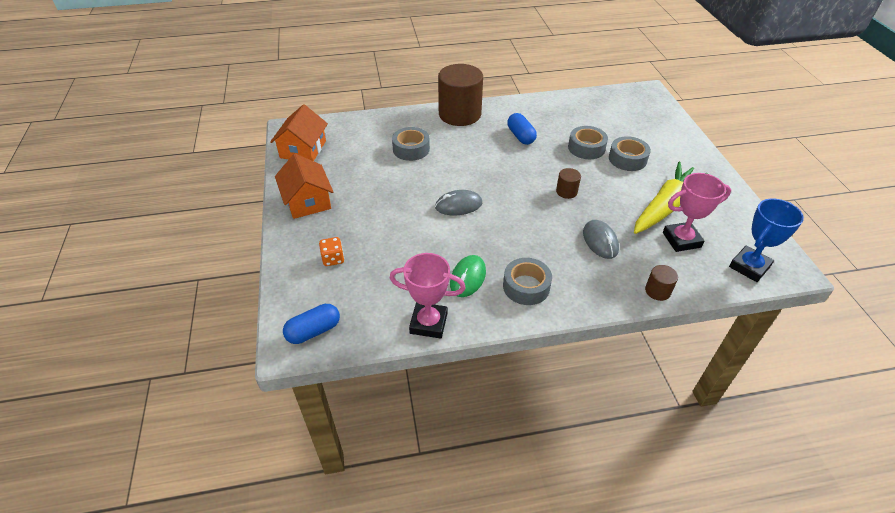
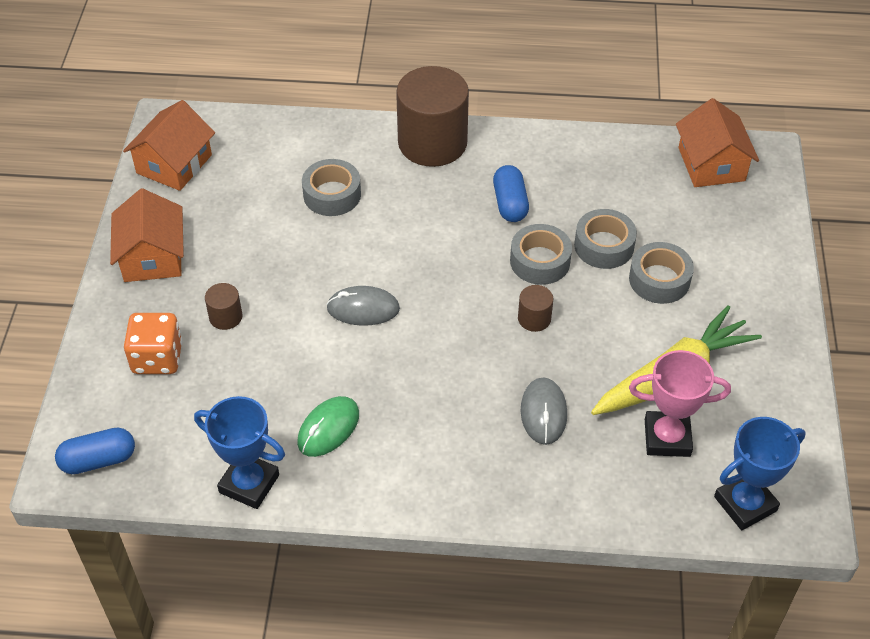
camera: 15 degrees right, 5 degrees up
(333, 259) = (157, 358): orange dice -> orange dice, size x1.60
(428, 323) = (249, 484): pink trophy -> blue trophy
(526, 286) = (403, 460): grey tape -> grey tape (540, 261)
(622, 100) = (711, 164): none -> orange house
(657, 291) = (586, 510): brown cylinder -> brown cylinder (225, 317)

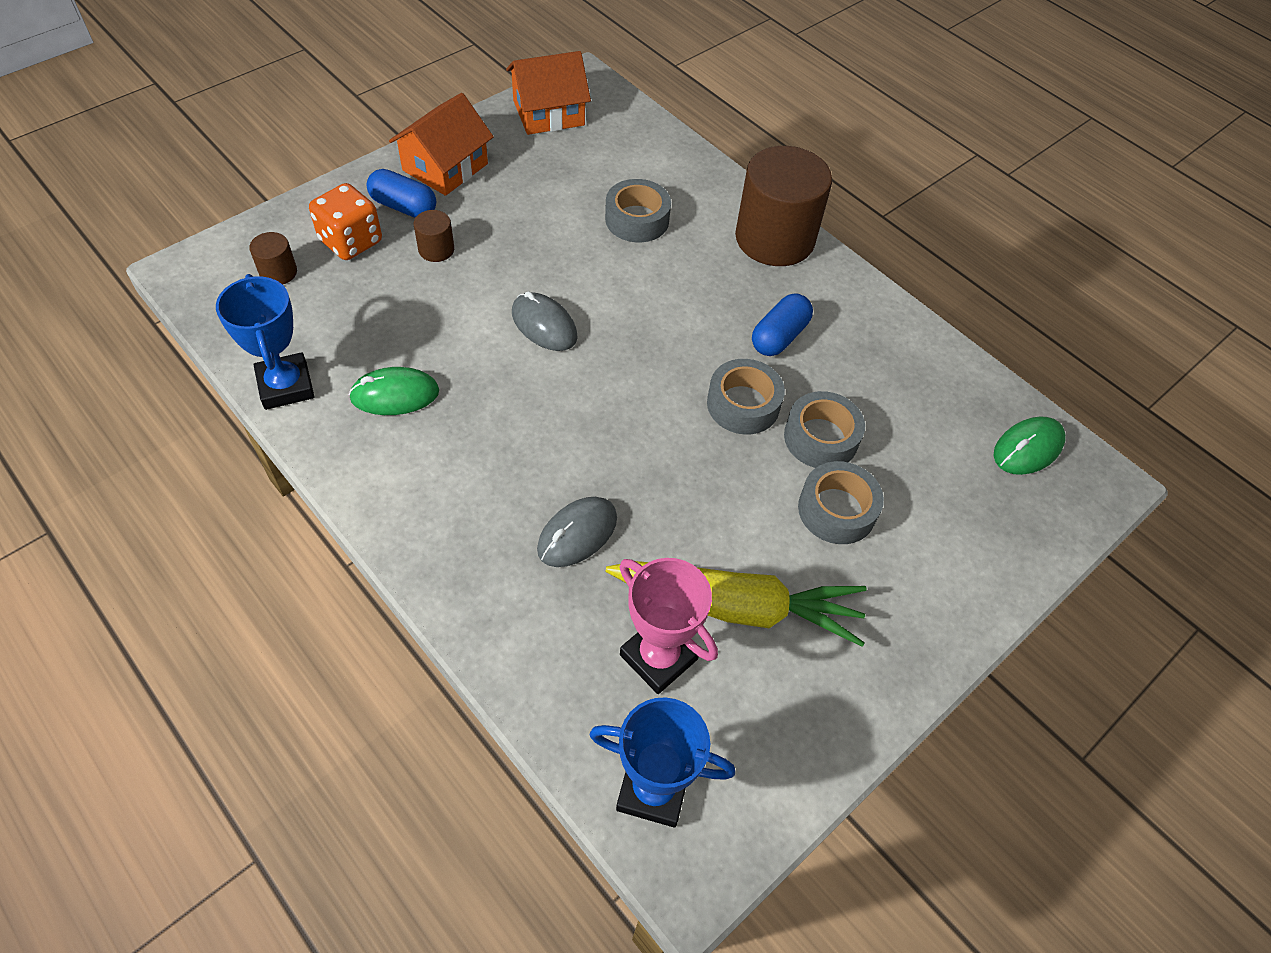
camera: 40 degrees right, 5 degrees up
(98, 460) = (218, 280): blue capsule -> blue capsule (404, 207)
(534, 319) = (674, 448): brown cylinder -> brown cylinder (278, 272)
(711, 164) = (1028, 448): orange house -> green mouse

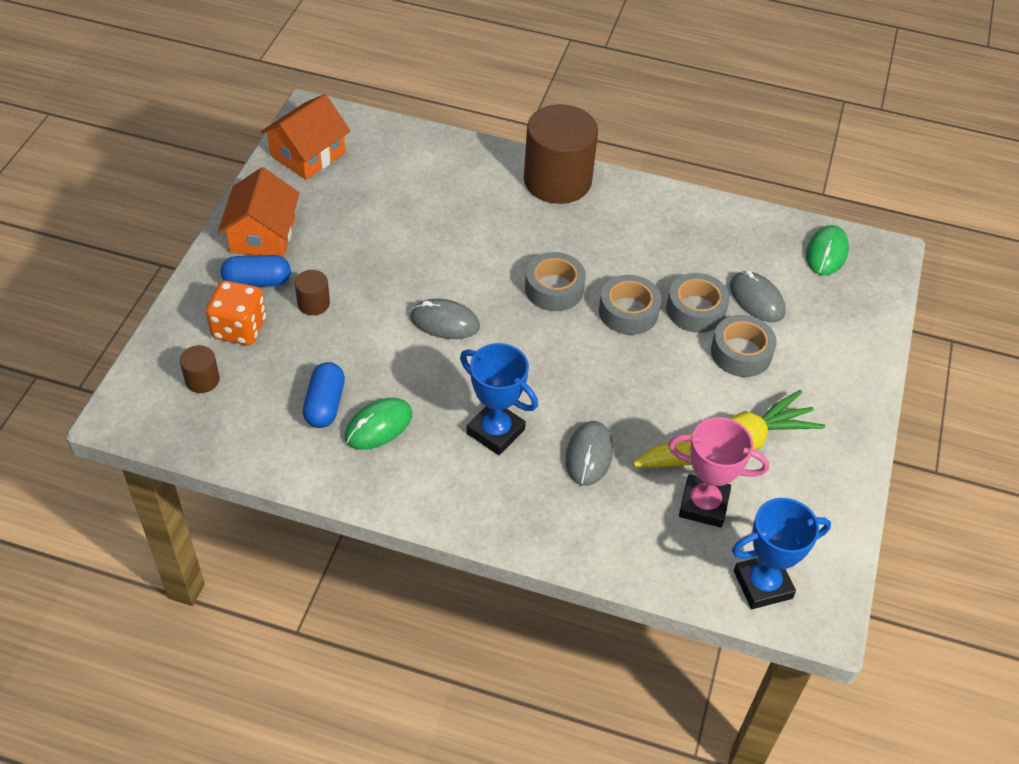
camera: 30 degrees left, 5 degrees down
(286, 386) = (289, 461): blue trophy -> blue trophy (495, 431)
(637, 219) = (447, 210): grey tape -> grey tape (554, 289)
(779, 336) = (615, 252): blue capsule -> blue capsule (325, 404)
(901, 460) = (756, 299): none -> grey mouse

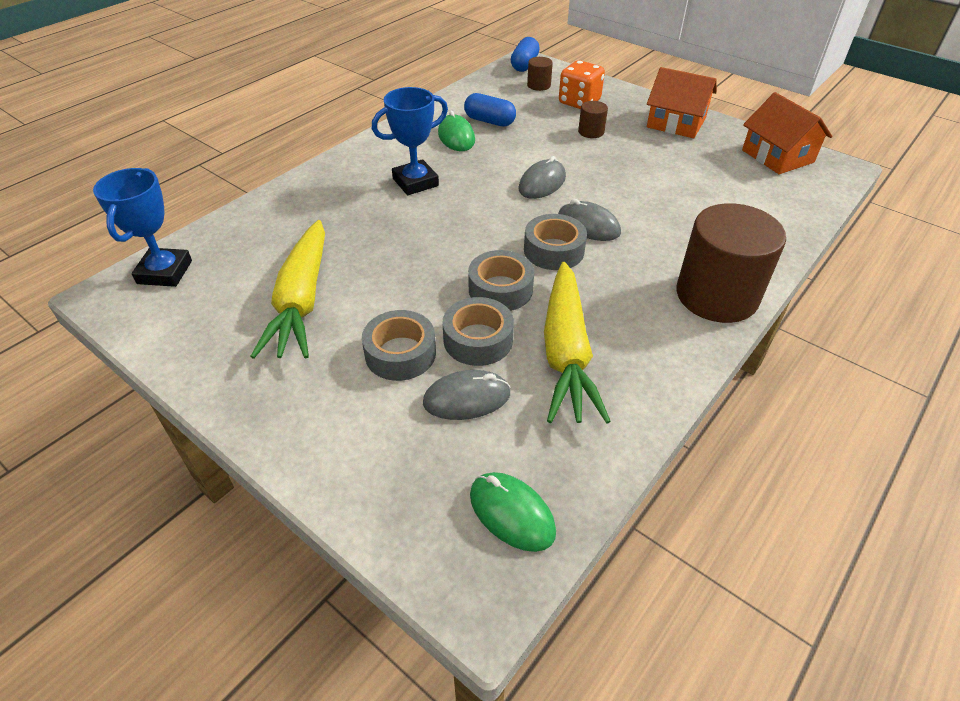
camera: 115 degrees right, 5 degrees down
(257, 281) = (624, 114): blue capsule -> blue capsule (524, 65)
(589, 455) = (358, 220): grey mouse -> grey mouse (588, 225)
(676, 255) = (566, 353): none -> yellow carrot
(703, 504) = (261, 265): pink trophy -> none

